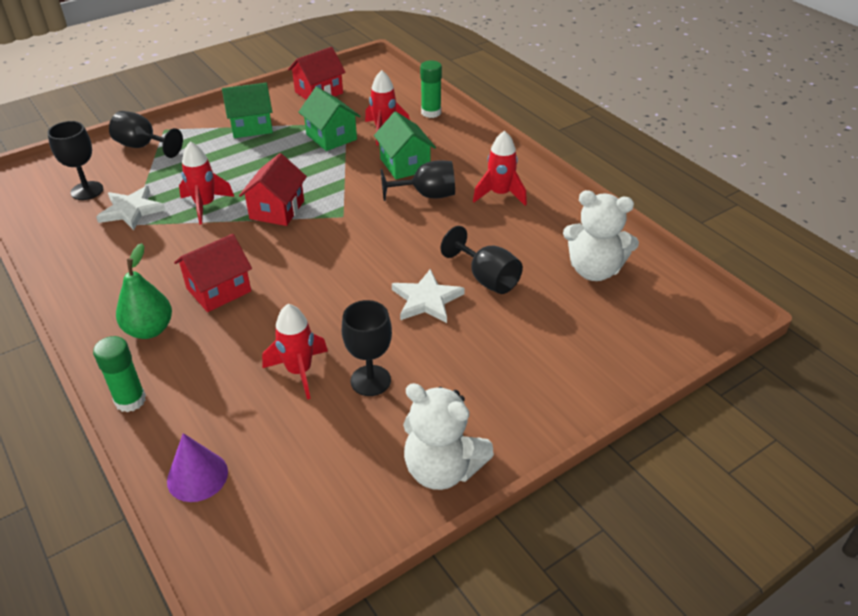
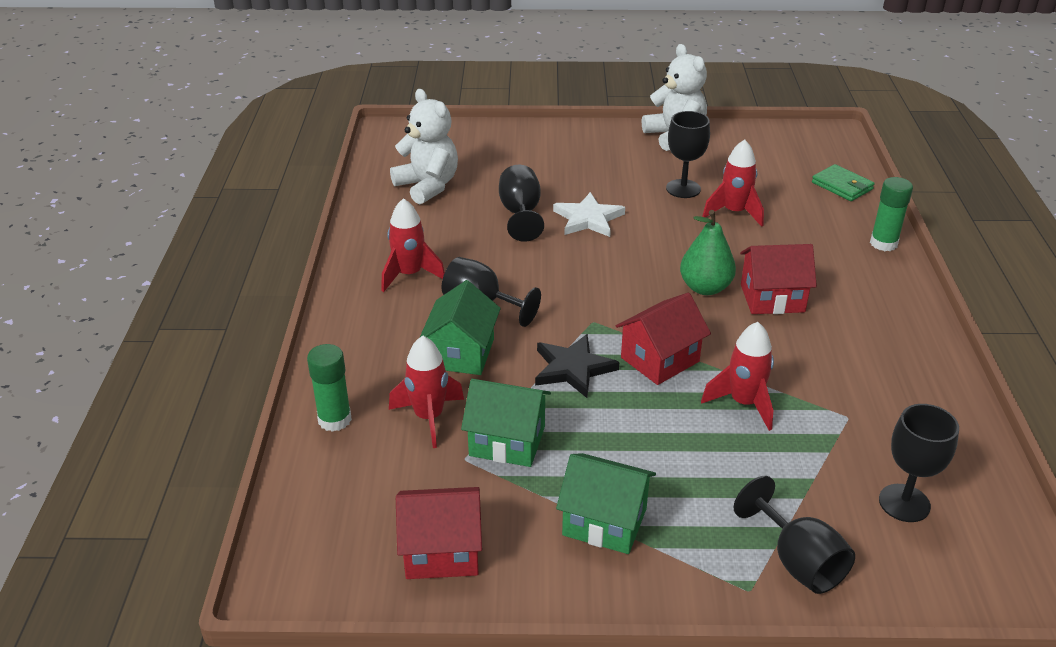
camera: 145 degrees left, 5 degrees down
(131, 210) = (844, 438): white star -> none
(149, 330) = (854, 289): green pear -> green pear (705, 288)
(197, 476) = (842, 186): purple cone -> green wallet
(329, 183) = (573, 368): none -> black star
(331, 137) = (507, 441): green house -> green house turned 75 degrees counterclockwise

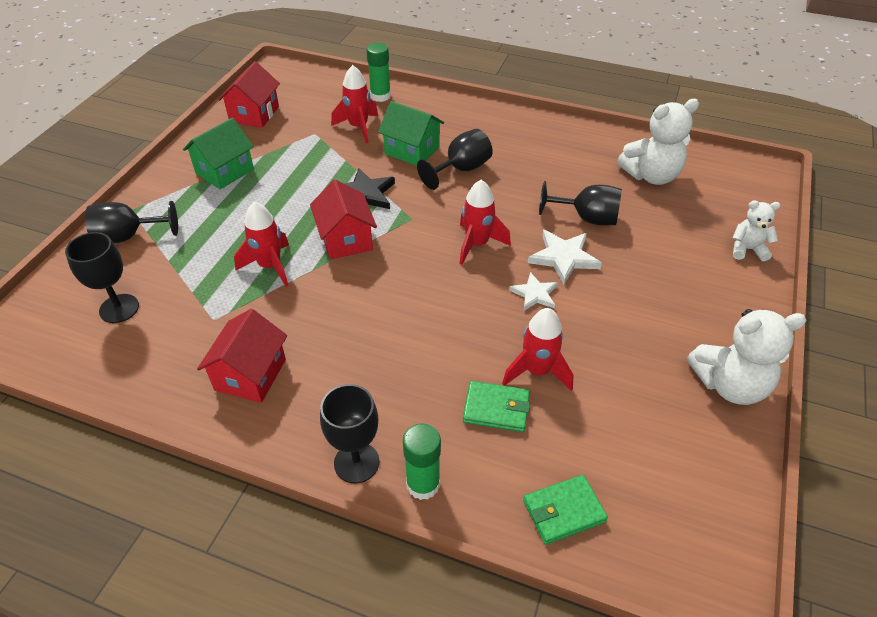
camera: 110 degrees right, 10 degrees up
(409, 275) = (517, 145): red rocket -> red rocket (477, 244)
(507, 441) = (316, 151): green house -> none
(514, 135) = (747, 249): none -> white teddy bear
(648, 227) = (534, 294): none -> white star
(683, 189) = (600, 346): black goblet -> black goblet (356, 462)
(705, 288) = (420, 298): green pear -> none
(772, 298) = (380, 338): red house -> red house (250, 374)
(788, 225) = (496, 409): none -> green wallet

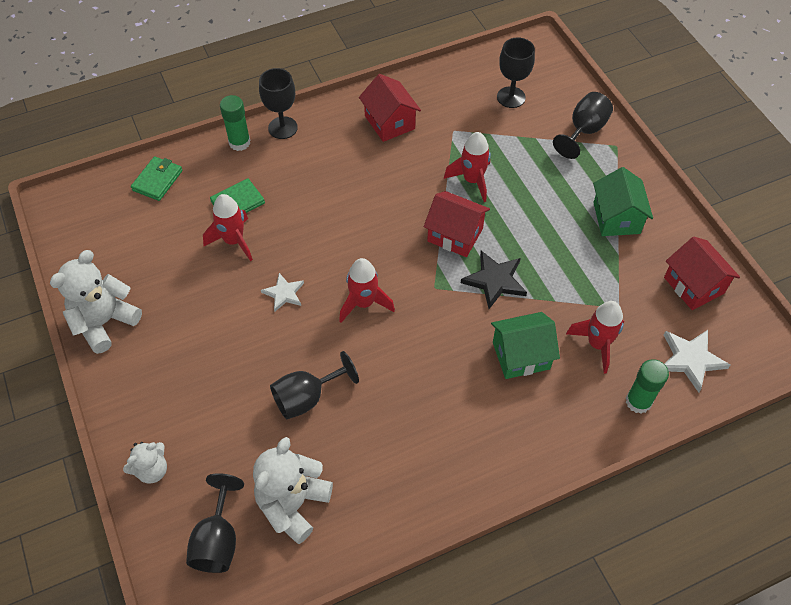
camera: 135 degrees right, 10 degrees up
(461, 169) = (457, 368): black goblet -> black goblet (218, 540)
(563, 258) = (291, 341): white star -> white star (690, 359)

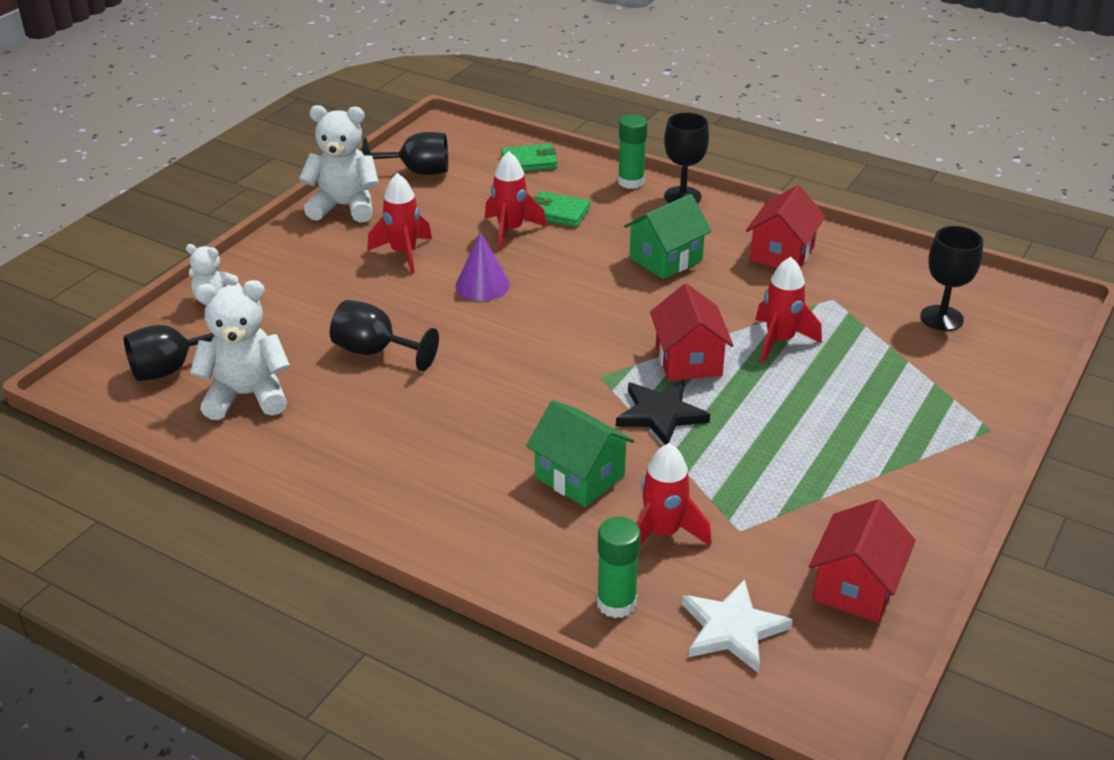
camera: 55 degrees right, 20 degrees down
(284, 293) = (482, 285): white star -> purple cone
(363, 303) = (526, 338): red rocket -> red rocket (404, 253)
(584, 131) = (974, 393): black goblet -> black goblet (417, 172)
(616, 218) = (875, 474): green house -> green house (665, 259)

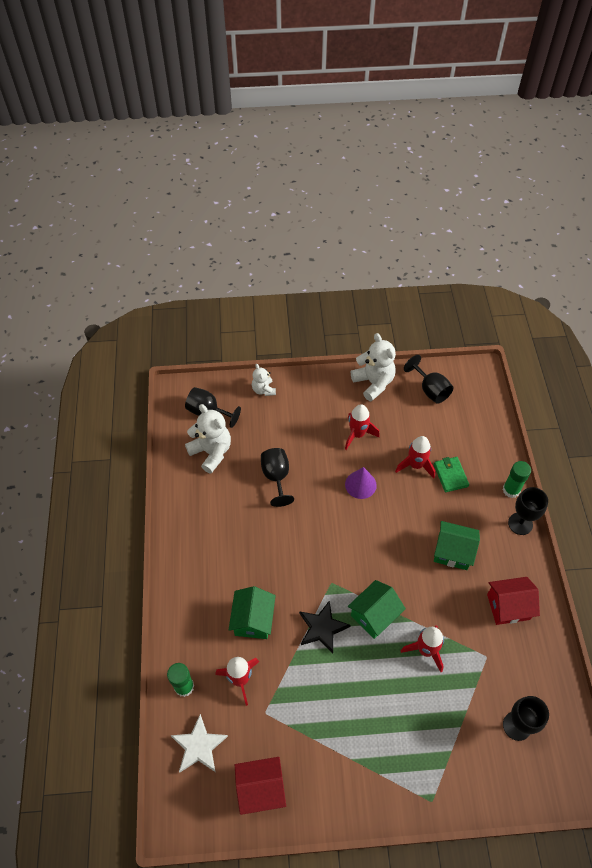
camera: 55 degrees right, 20 degrees up
(529, 162) = (485, 430): green wallet -> none
(688, 360) = (374, 615): red house -> green house

